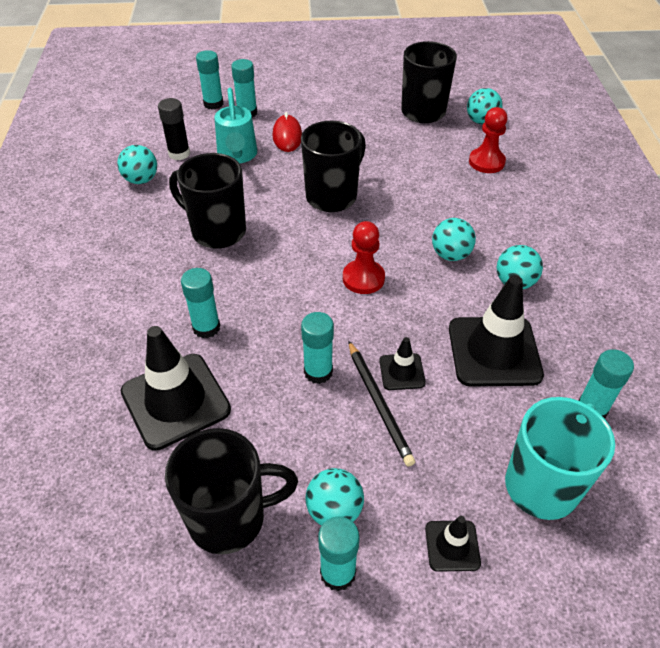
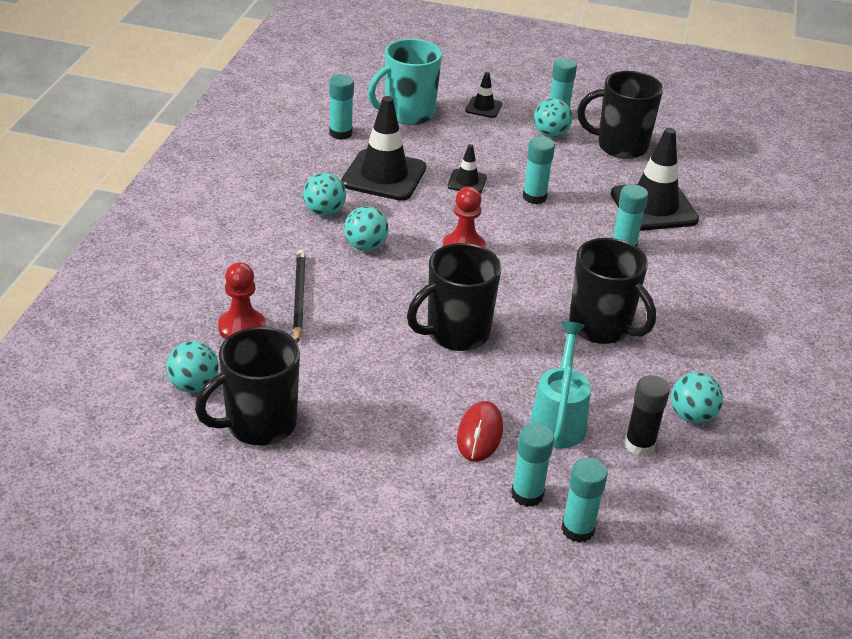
camera: 165 degrees left, 10 degrees down
(379, 403) = (495, 170): black pencil -> black pencil (299, 297)

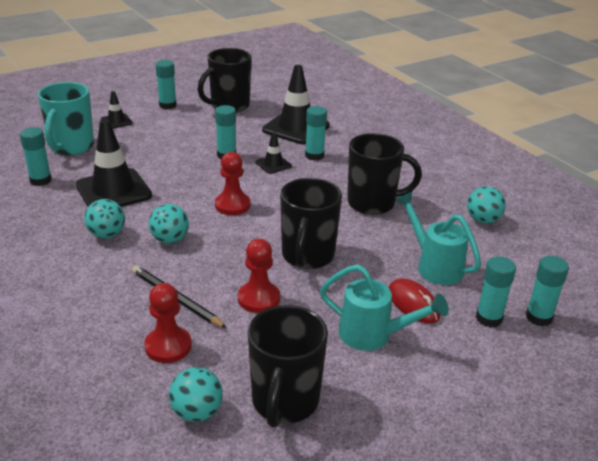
camera: 45 degrees left, 5 degrees down
(359, 340) = (259, 299): none -> red pawn
(402, 432) = (374, 336): none -> turquoise watering can
(467, 182) = (173, 167): black traffic cone -> black traffic cone (273, 164)
(550, 134) = (180, 118): turquoise ball -> none
(639, 445) = (487, 251): black glue stick -> none

